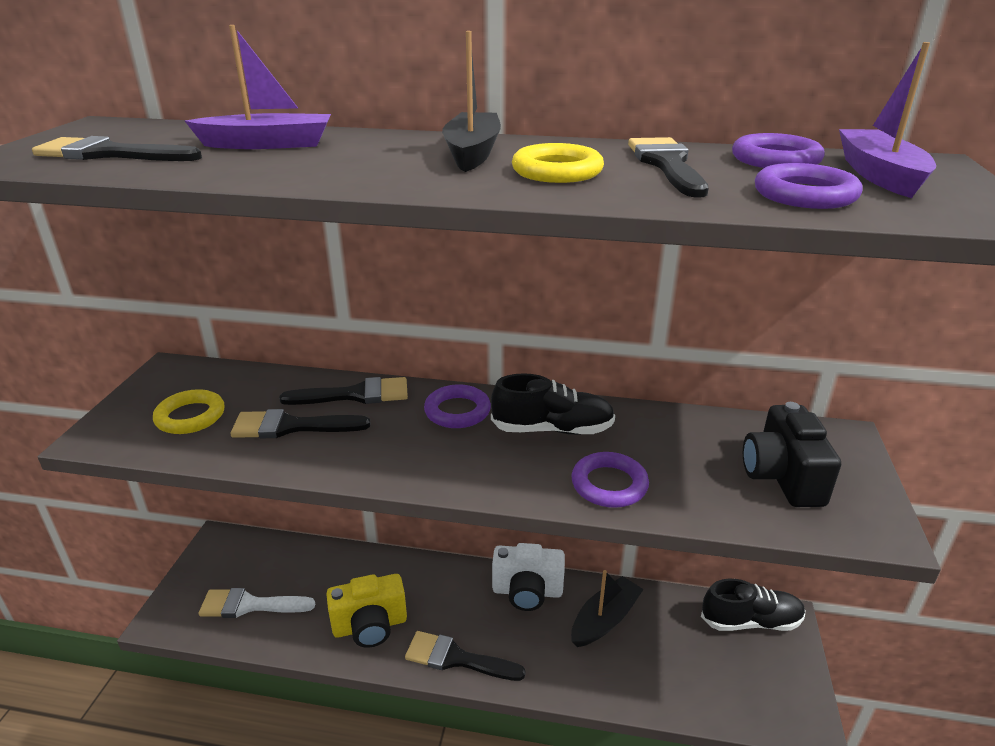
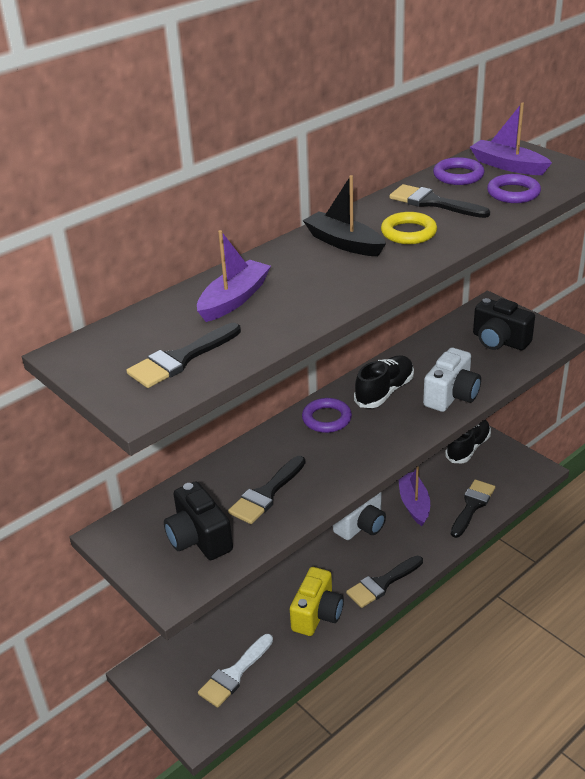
camera: 50 degrees left, 5 degrees up
(190, 416) = (199, 538): yellow ring -> black camera
(355, 395) = (259, 453): black brush -> black brush (472, 506)
(605, 620) = (414, 503): black boat -> purple boat
(609, 484) = (451, 396): purple ring -> white camera

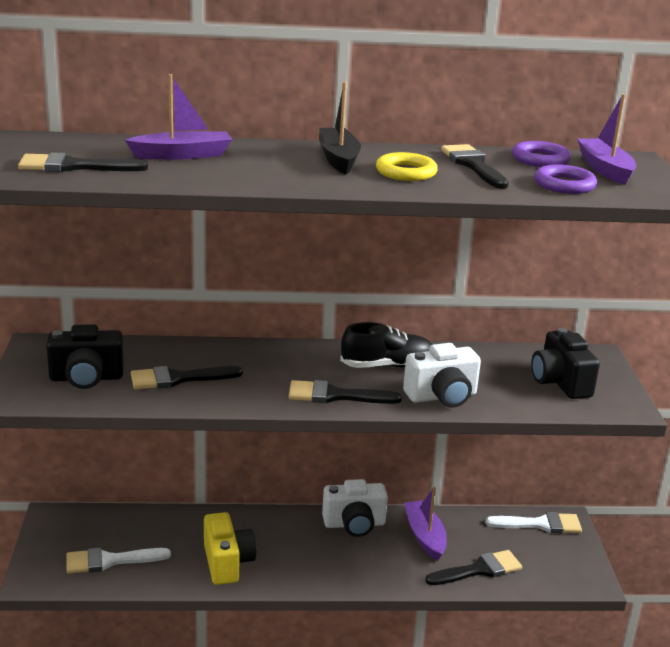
camera: 35 degrees right, 10 degrees down
(199, 538) = (86, 378): black camera -> black camera turned 105 degrees counterclockwise
(317, 614) = (227, 563): yellow camera -> yellow camera turned 75 degrees counterclockwise
(326, 419) = (307, 359): purple ring -> none
(382, 583) = (311, 576): black brush -> black brush (335, 395)
(414, 503) = (425, 536): purple boat -> purple boat turned 45 degrees counterclockwise
(468, 448) = (540, 524): black shoe -> white brush

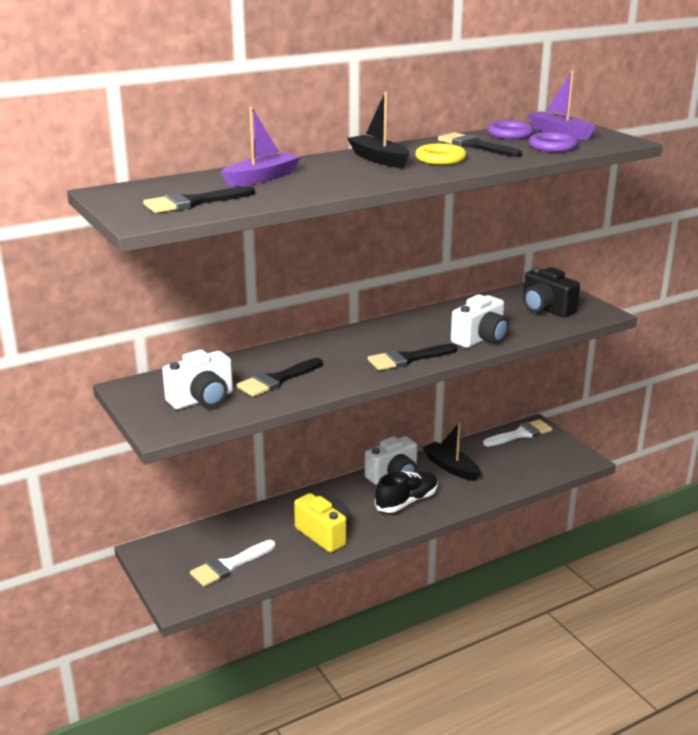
camera: 25 degrees left, 0 degrees up
(86, 378) = (202, 400): black camera -> white camera
(387, 365) = (419, 329): black shoe -> black shoe (406, 502)
(425, 536) = (451, 467): purple boat -> black boat
(479, 570) = (507, 477): black brush -> none

